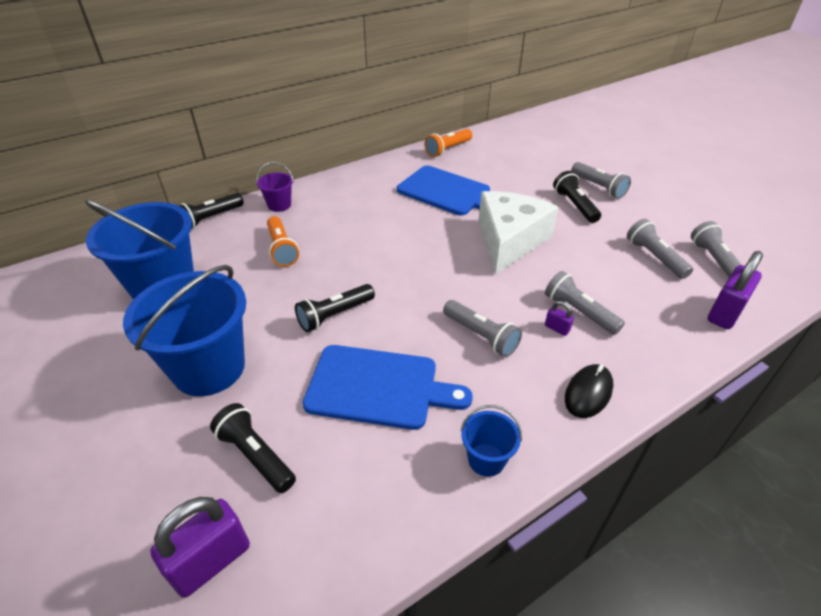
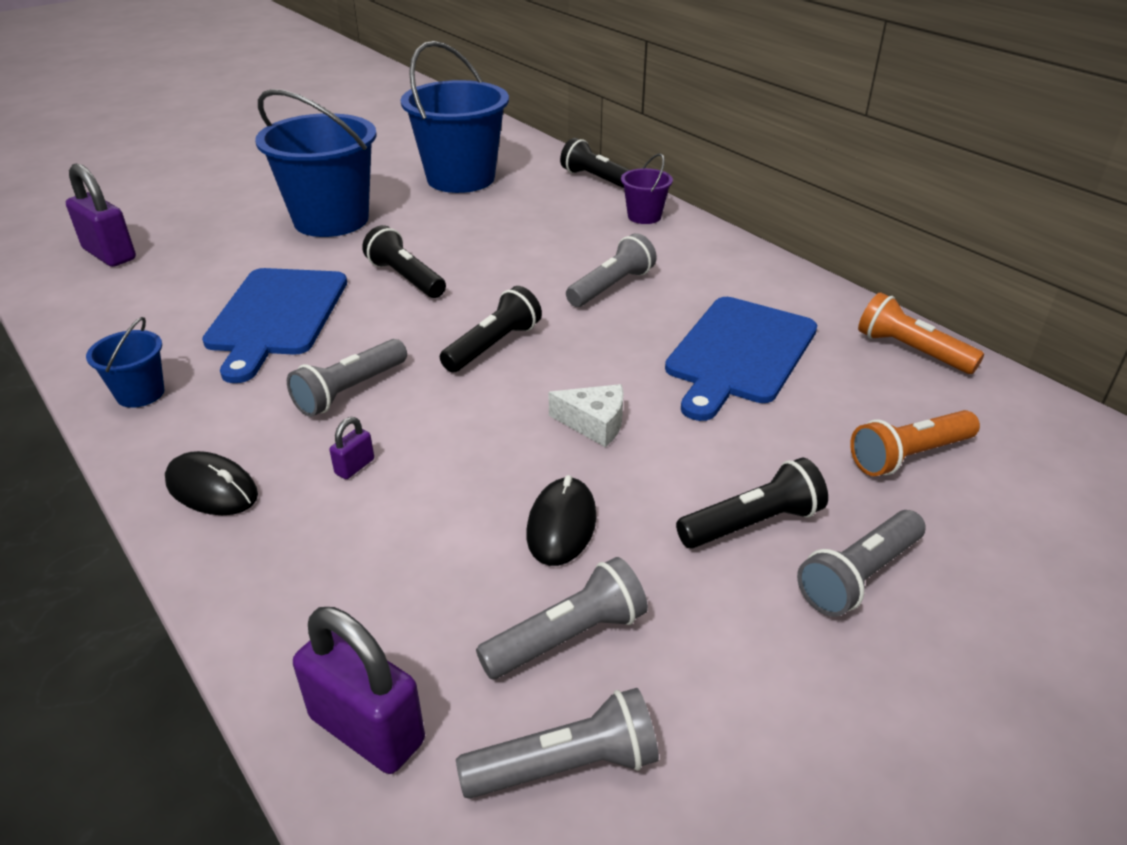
camera: 85 degrees right, 5 degrees down
(256, 455) = (209, 258): black flashlight -> black flashlight (493, 346)
(282, 249) = (540, 230): orange flashlight -> orange flashlight (908, 456)
(509, 241) = (594, 423): white cheese -> white cheese, size x0.44
(579, 312) = (392, 496): grey flashlight -> grey flashlight (611, 287)
(588, 255) = (561, 525): none -> black mouse

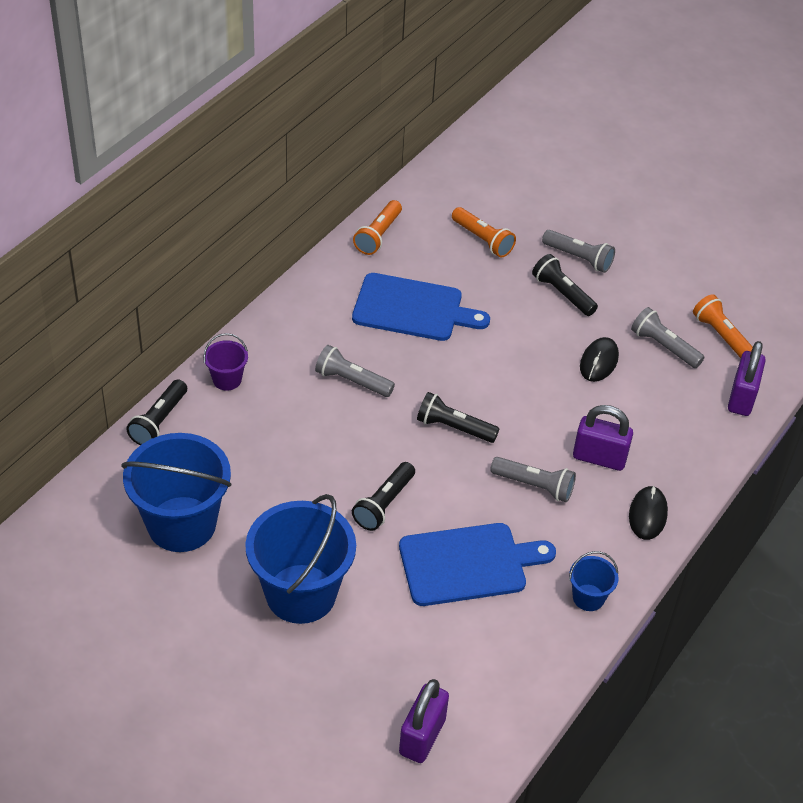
camera: 110 degrees left, 10 degrees up
(354, 466) = (599, 458): purple padlock -> purple padlock, size x2.15
(561, 525) = (599, 362): black mouse -> black mouse turned 60 degrees counterclockwise
(566, 765) = (721, 336): grey flashlight -> orange flashlight
(594, 423) = (512, 363): white cheese -> none

